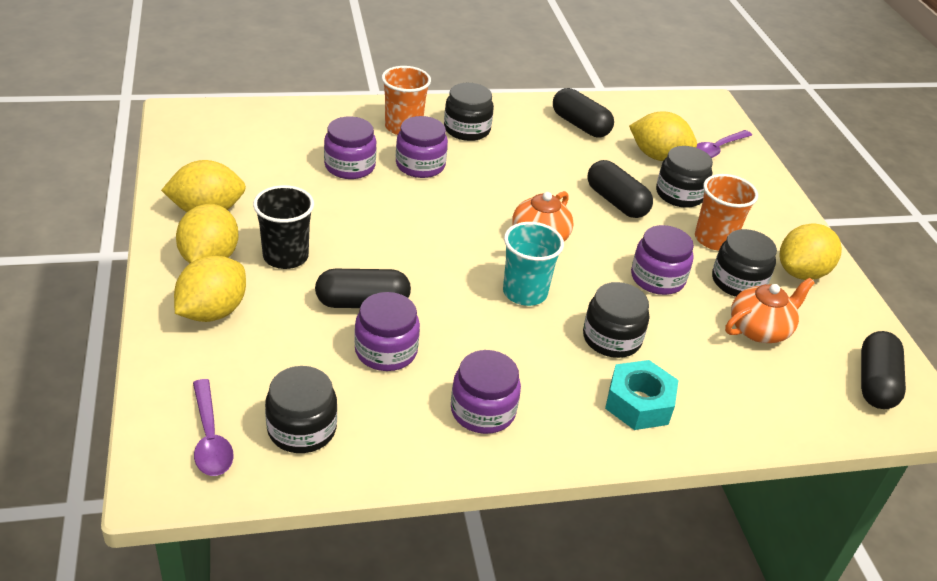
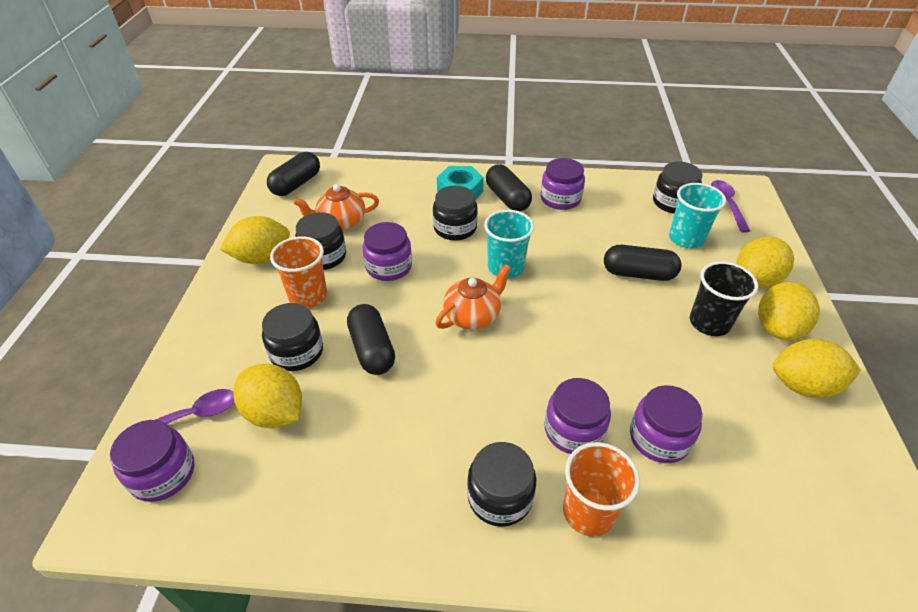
camera: 160 degrees left, 5 degrees up
(292, 362) = (686, 239): none -> turquoise cup
(386, 351) = (620, 238): purple jar -> purple jar (163, 474)
(580, 125) = (336, 488): black capsule -> black capsule (507, 198)

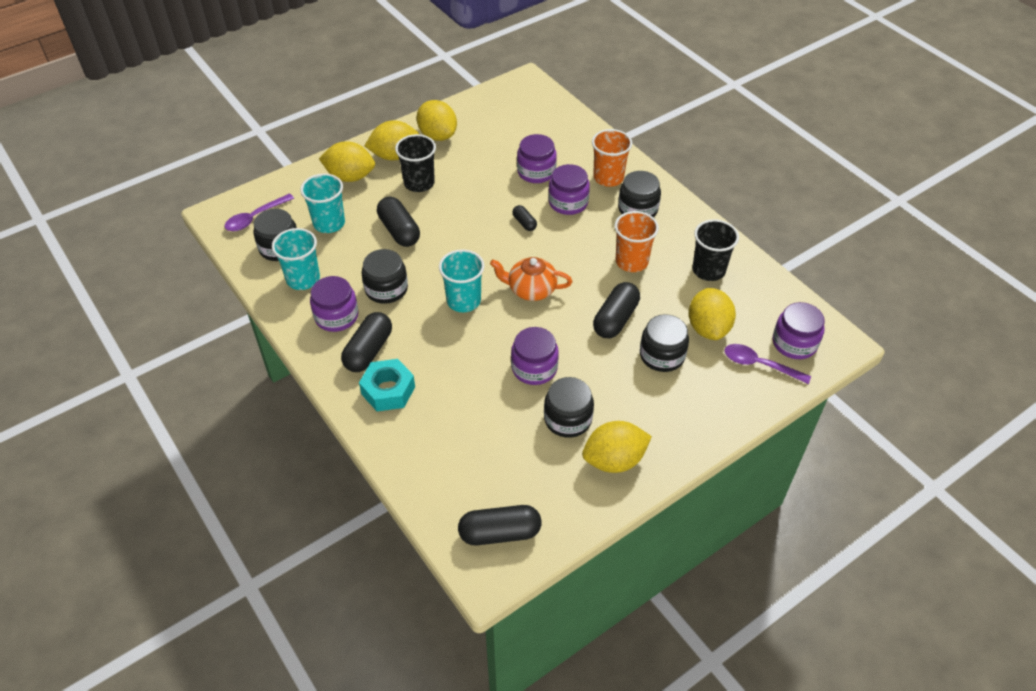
camera: 130 degrees left, 5 degrees up
(261, 258) = (614, 460): yellow lemon -> yellow lemon turned 45 degrees counterclockwise
(308, 296) = (615, 392): orange cup -> orange cup (631, 261)
(334, 484) = (708, 270): none -> black cup
(341, 222) = (516, 444): orange teapot -> none
(455, 228) = (445, 359): black jar -> black jar (386, 289)
(572, 368) = (524, 223): none -> black capsule
(621, 200) = (303, 279): none -> turquoise cup

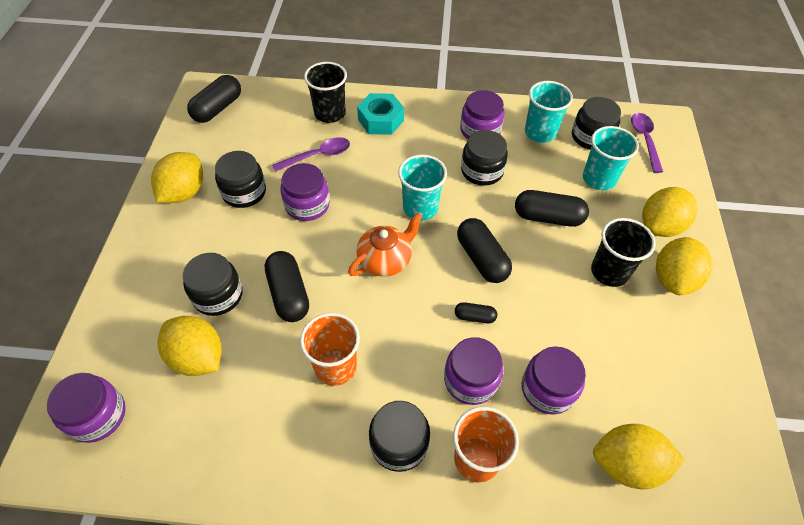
camera: 130 degrees right, 5 degrees up
(368, 351) = (427, 129): black capsule -> black capsule (482, 258)
(437, 135) = (687, 339): yellow lemon -> yellow lemon (627, 464)
(708, 270) = (251, 429): black cup -> black cup (330, 113)
(759, 365) = (120, 360): purple spoon -> purple spoon (318, 156)

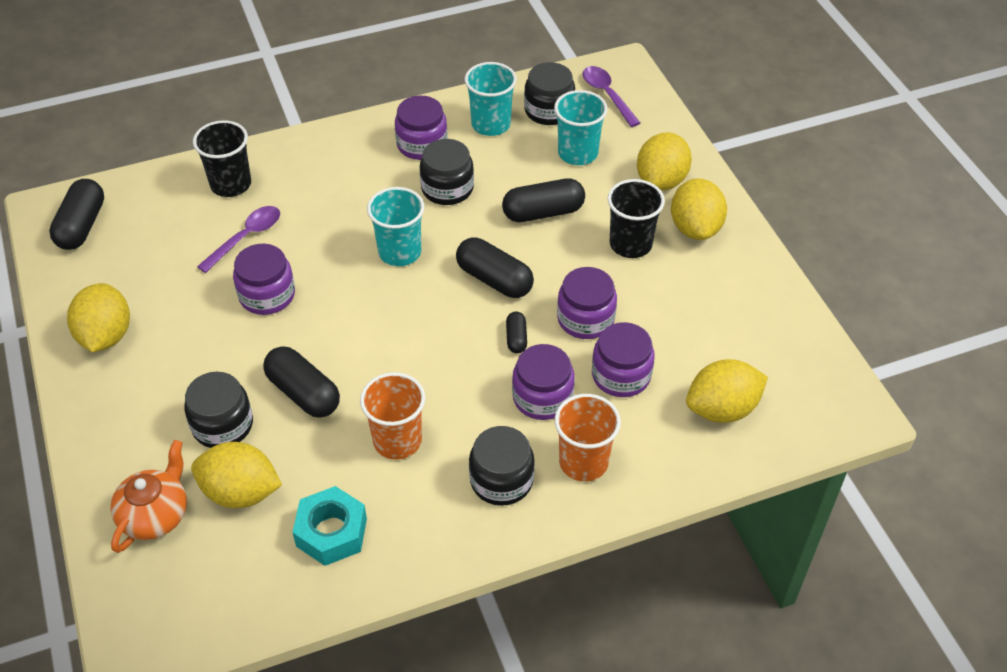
camera: 25 degrees left, 5 degrees down
(97, 415) = (165, 589): purple jar -> purple jar (585, 319)
(244, 192) = (181, 309): black jar -> none
(381, 120) = (298, 171): turquoise nut -> turquoise nut (331, 532)
(385, 259) = (391, 319): orange teapot -> orange teapot (155, 514)
(474, 317) = (516, 338): black capsule -> black capsule turned 75 degrees counterclockwise

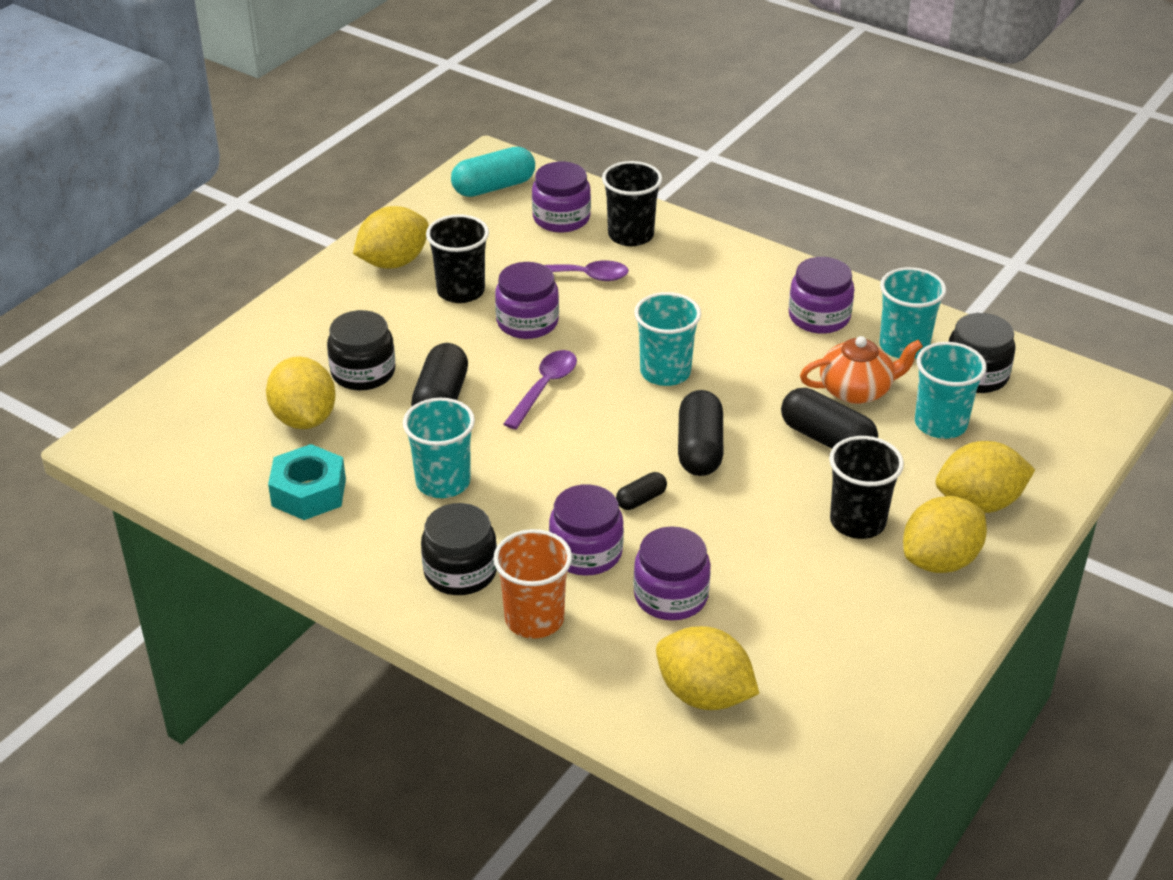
camera: 55 degrees right, 10 degrees down
(82, 226) = (494, 187): black capsule -> turquoise capsule
(155, 514) = (242, 385): orange teapot -> orange teapot (857, 390)
(188, 314) = (460, 291): none -> black cup
(397, 440) = (443, 482): orange cup -> turquoise cup
(447, 188) = (781, 361): black jar -> none
(585, 319) = (718, 536): purple jar -> purple jar (561, 218)
(607, 95) = (1055, 405): purple spoon -> purple spoon (544, 388)

